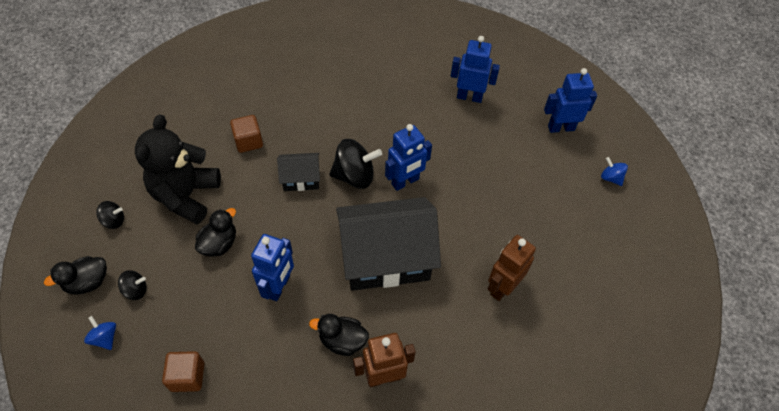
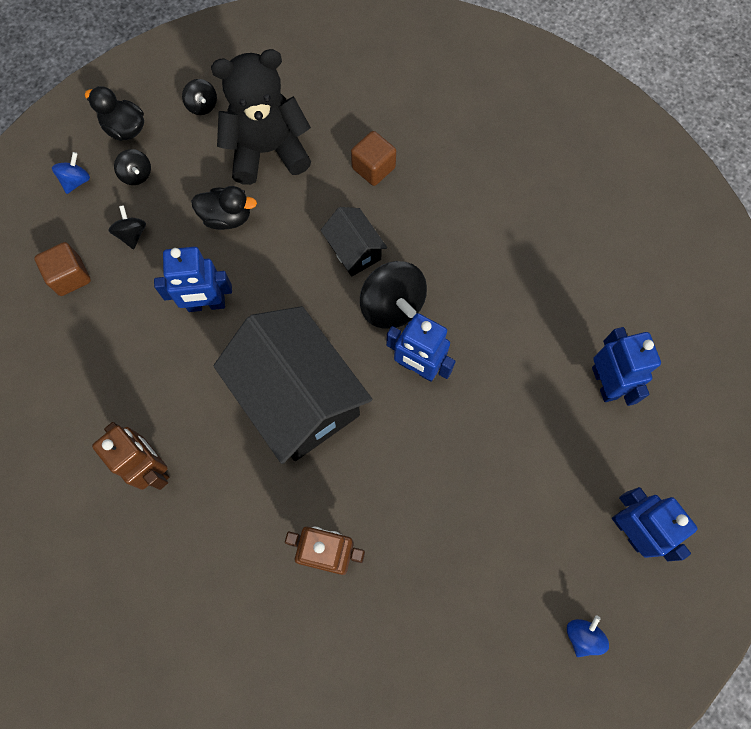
camera: 65 degrees right, 15 degrees up
(185, 315) = (132, 234): none -> black spinning top
(342, 341) = (174, 403): black duck -> none

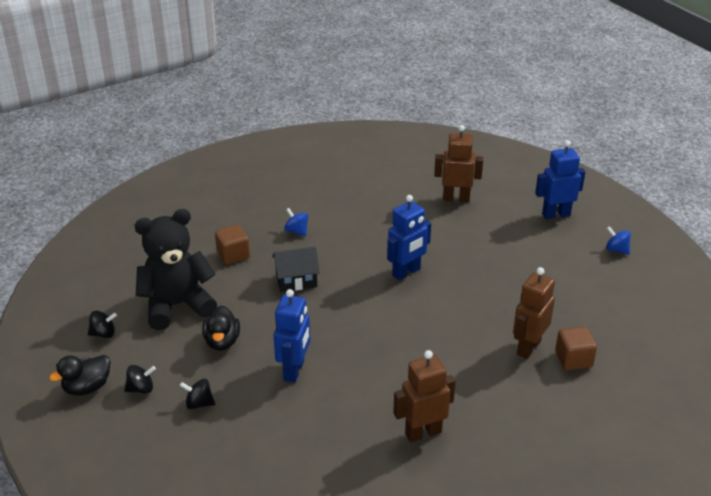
camera: 70 degrees left, 35 degrees down
(70, 276) = (214, 454): brown cube -> brown cube (573, 359)
(76, 181) = (117, 431): blue spinning top -> blue spinning top (297, 231)
(227, 217) = (222, 342): black duck -> black duck turned 150 degrees clockwise
(268, 151) = (177, 306): black teddy bear -> black teddy bear turned 60 degrees clockwise
(298, 398) = (401, 336): black house -> none
(392, 306) = (352, 273): black spinning top -> none
(605, 383) = (456, 198): blue robot -> brown robot

